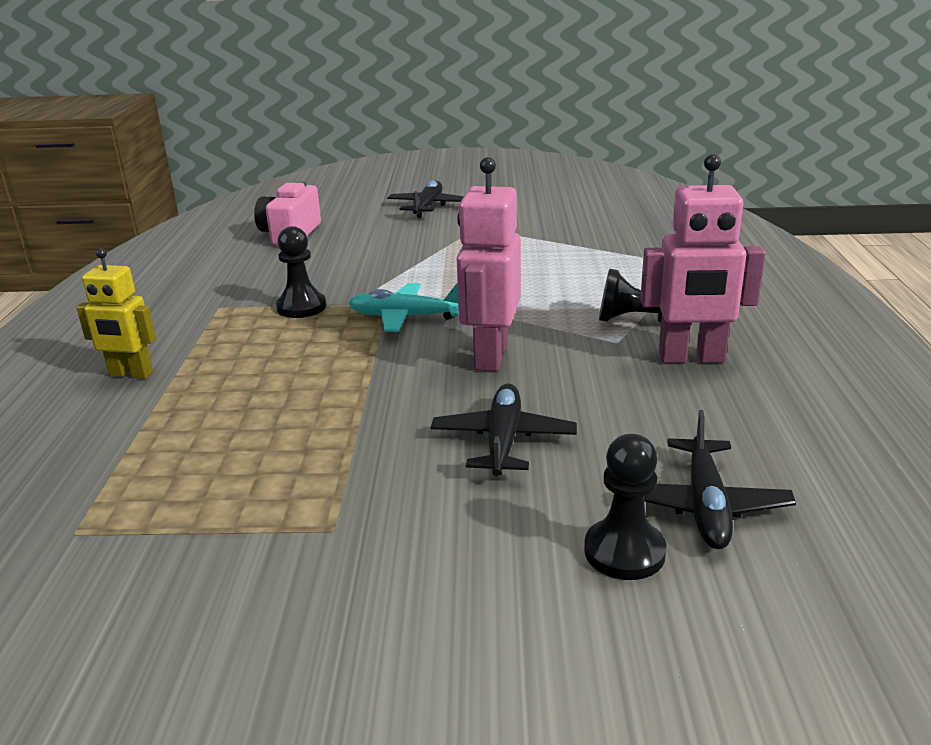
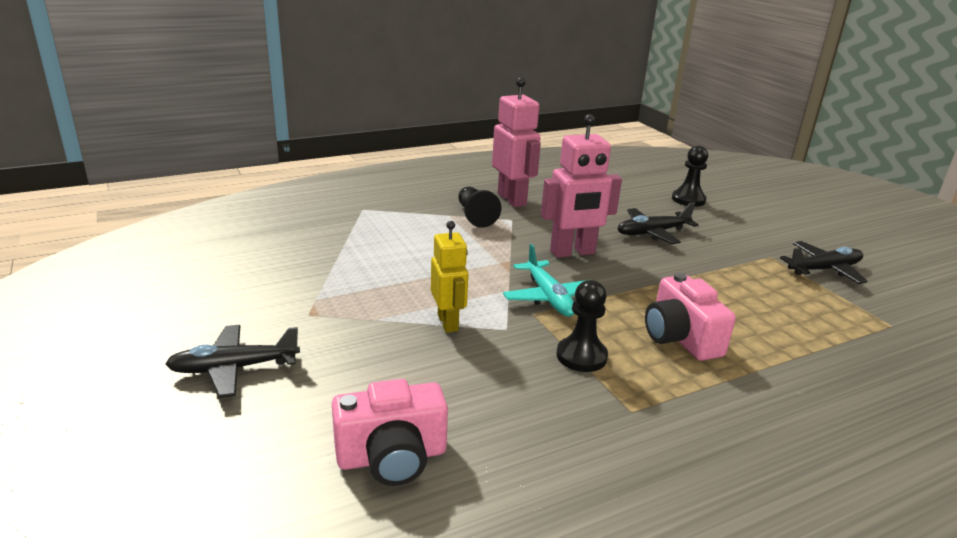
camera: 120 degrees left, 0 degrees up
(131, 374) = (779, 398): yellow robot -> yellow robot (448, 322)
(263, 360) = (680, 338): none -> pink camera
(705, 506) = (639, 189): black plane -> black plane (824, 269)

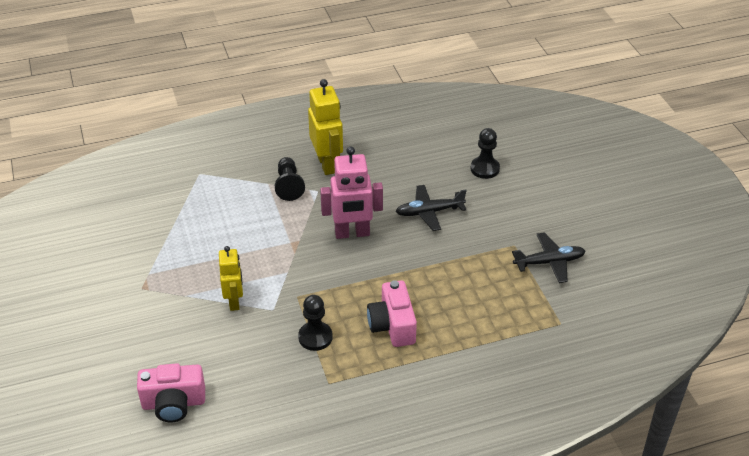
camera: 10 degrees right, 15 degrees up
(233, 368) = (89, 332): black plane -> none
(512, 199) = (327, 164): pink robot -> yellow robot
(548, 297) = (314, 281): turquoise plane -> none

